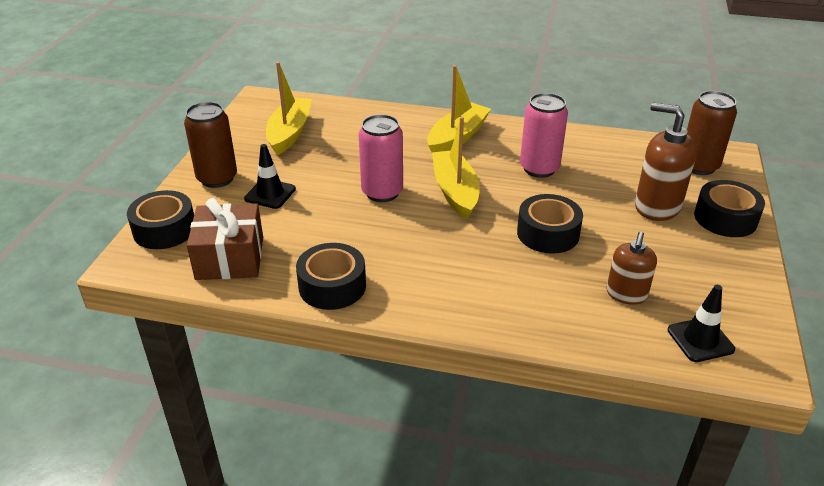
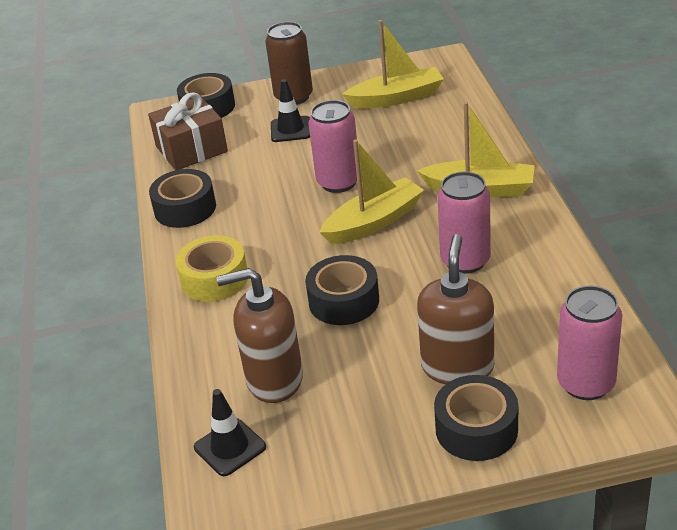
camera: 70 degrees right, 0 degrees up
(464, 294) = (214, 279): none -> yellow tape
(626, 294) = (274, 379): brown soap dispenser -> brown soap dispenser, size x1.57
(698, 166) = (586, 383): brown can -> pink can

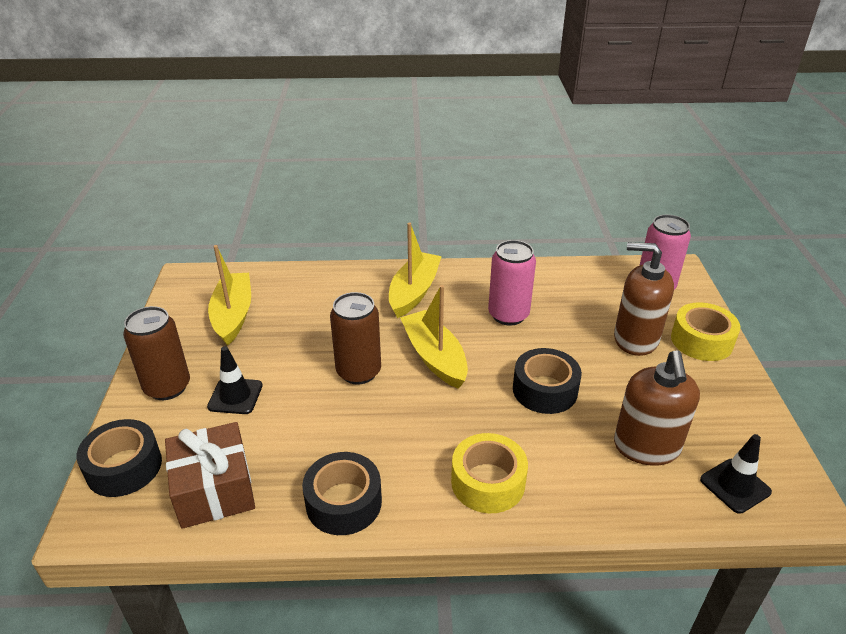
camera: 85 degrees left, 0 degrees up
(338, 182) = (358, 372): pink can -> brown can
(476, 429) = (701, 341): black tape -> yellow tape

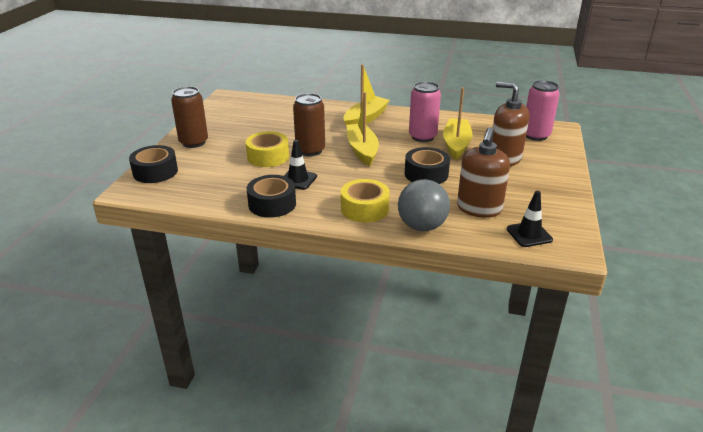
camera: 15 degrees right, 5 degrees down
(214, 490) = (200, 188): brown gift -> none
(233, 315) = (246, 116): yellow boat -> yellow boat (456, 144)
(235, 396) = (231, 151): black traffic cone -> black traffic cone (298, 179)
(585, 502) = (422, 226): none -> grey ball
(701, 341) = (552, 165): yellow tape -> yellow tape (268, 156)

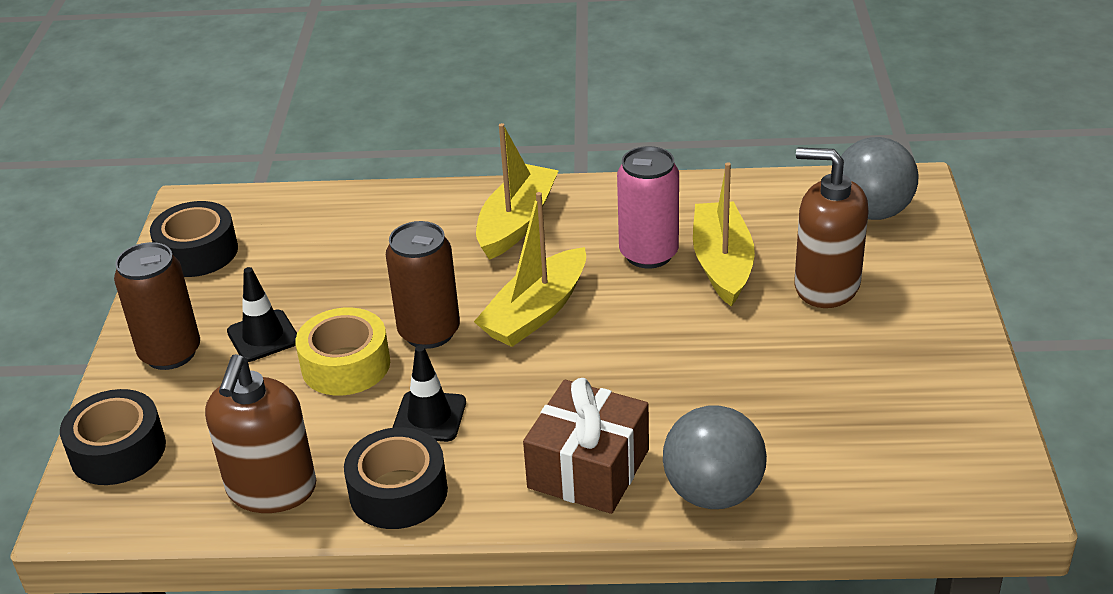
camera: 10 degrees left, 5 degrees up
(362, 150) = (536, 312): yellow boat -> yellow boat turned 120 degrees counterclockwise
(364, 209) = (589, 469): yellow tape -> brown gift
(426, 174) = (684, 355): black tape -> black tape (197, 252)
(479, 209) = (810, 426): brown soap dispenser -> brown soap dispenser (271, 489)
(529, 234) = (919, 473): black traffic cone -> black traffic cone (263, 336)
(536, 135) = (872, 212): pink can -> grey ball

